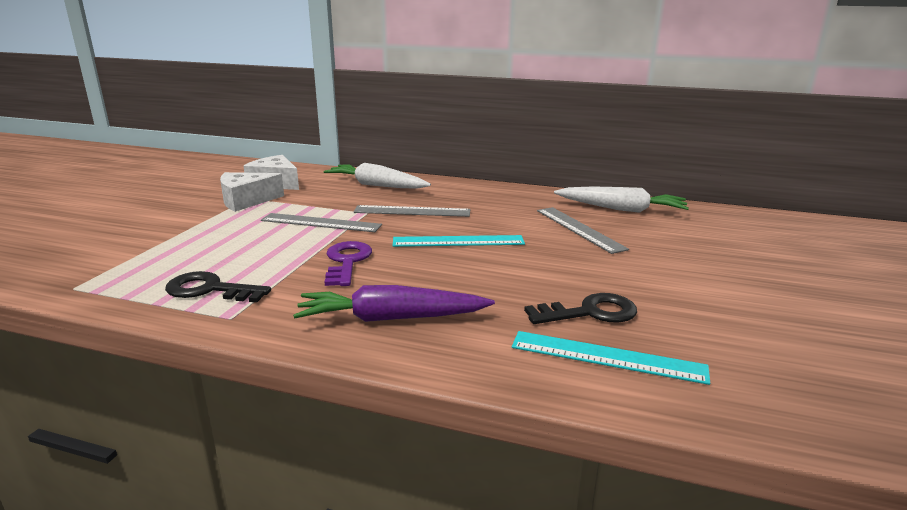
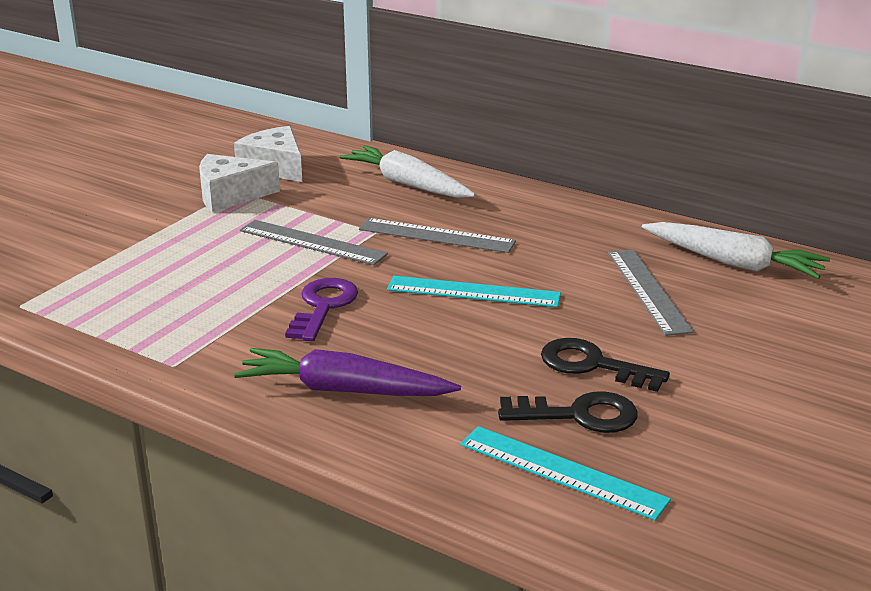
camera: 15 degrees right, 5 degrees up
(210, 290) = (159, 326): black key -> black key (592, 365)

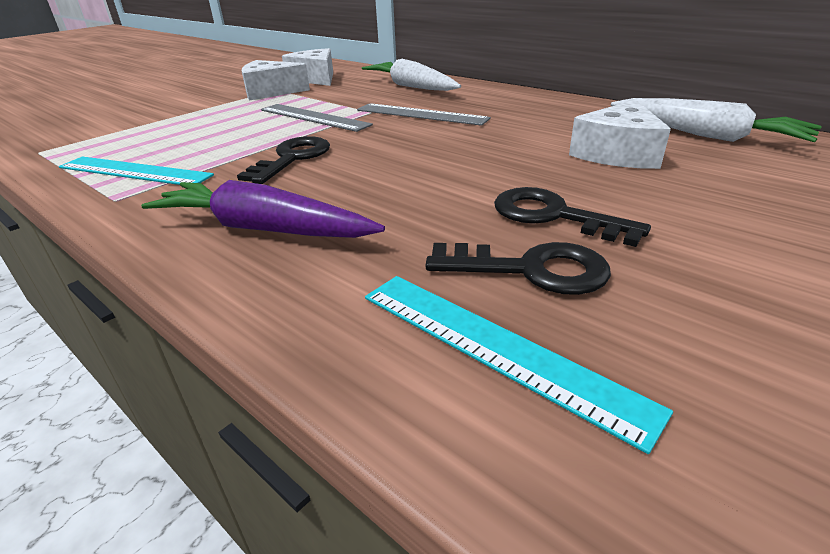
camera: 10 degrees right, 5 degrees up
(323, 306) = (292, 158): purple key -> black key
(473, 292) = (439, 151): turquoise ruler -> turquoise ruler (134, 171)
(648, 290) = (617, 153): grey ruler -> white cheese

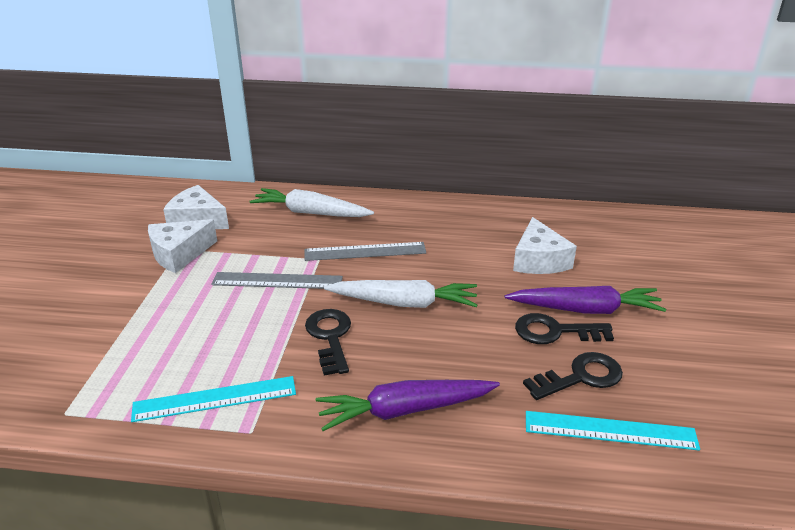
camera: 35 degrees left, 0 degrees up
(631, 207) = (586, 309): none -> purple carrot
(706, 135) = (571, 225): white carrot -> white carrot (404, 303)

